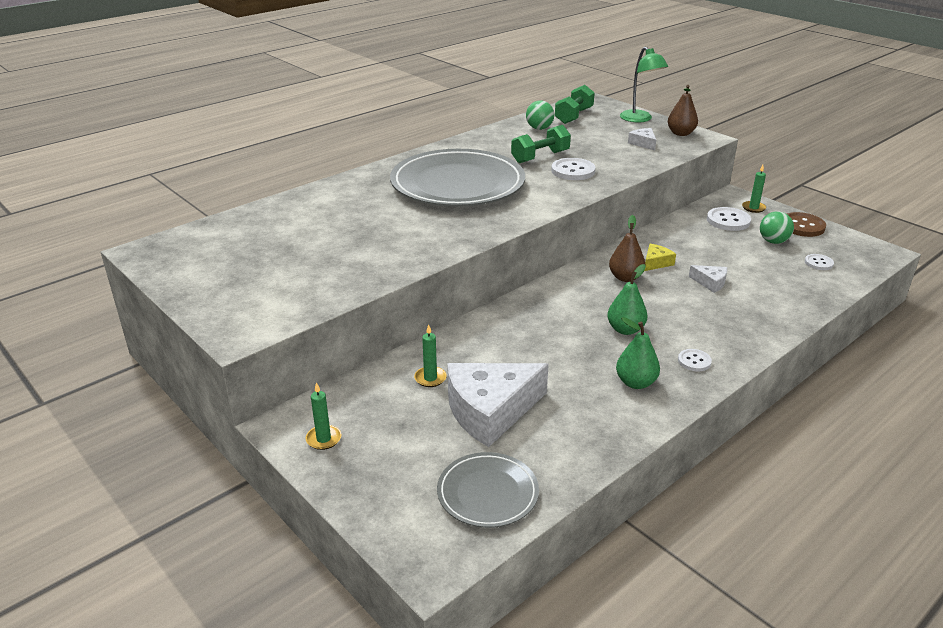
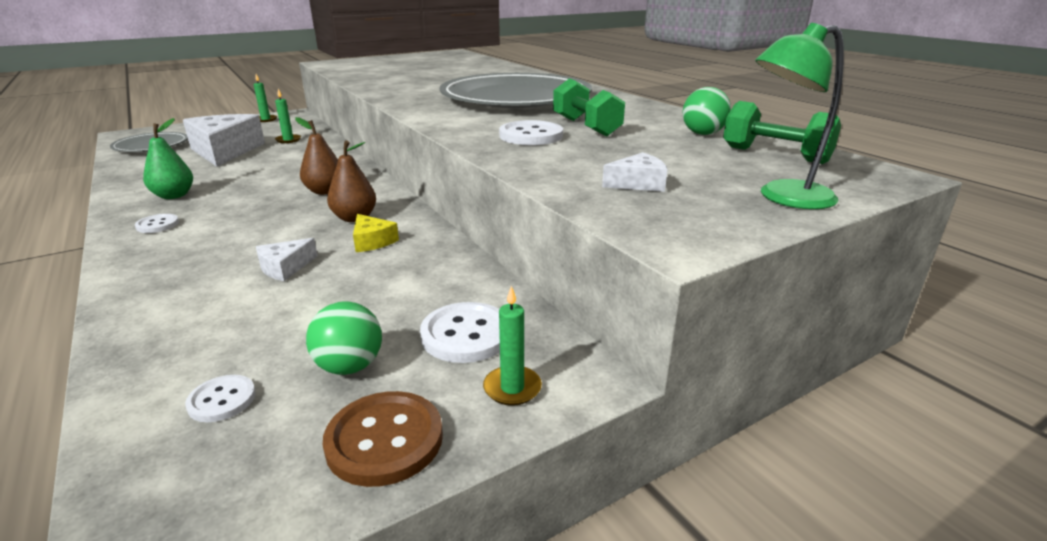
camera: 100 degrees right, 5 degrees down
(625, 329) = (256, 203): green pear -> none
(680, 133) = (700, 221): brown pear -> brown pear (325, 191)

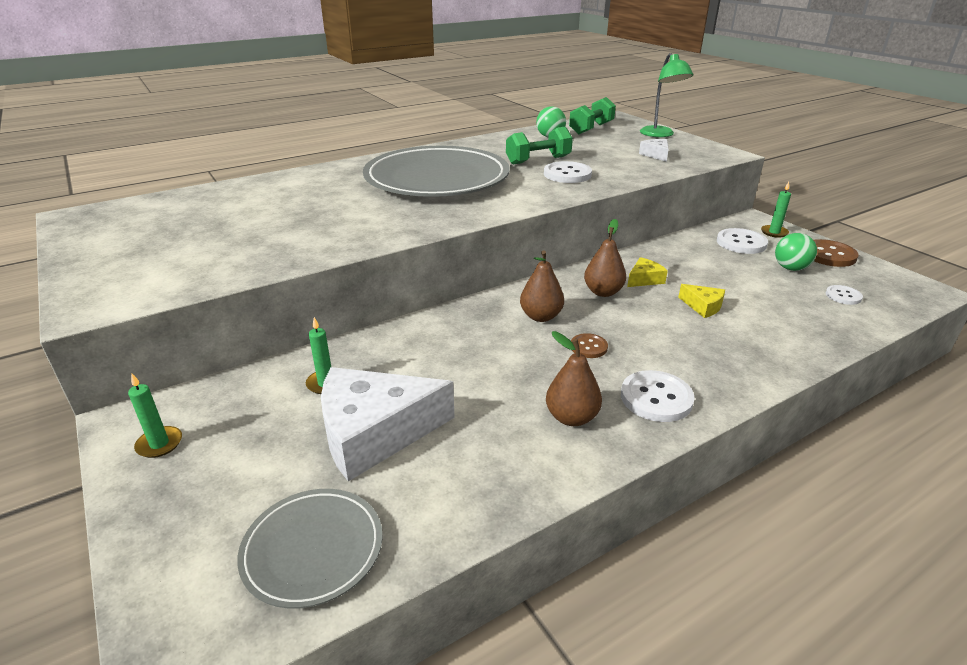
camera: 90 degrees left, 5 degrees up
(157, 225) = (656, 398): white button -> white button, size x1.70
(174, 196) = (571, 417): green pear -> brown pear
(258, 206) = (588, 347): none -> brown button
(285, 267) = (703, 306): white cheese -> yellow cheese

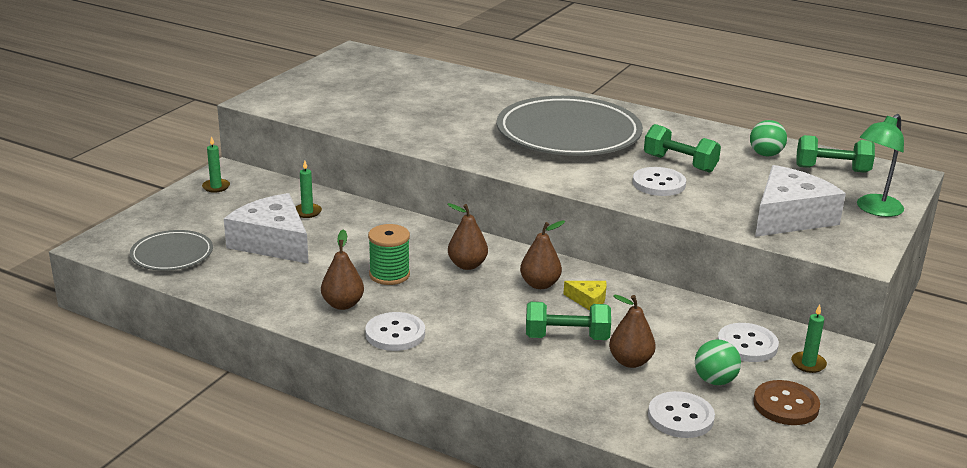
camera: 60 degrees right, 5 degrees down
(526, 367) = (389, 275): none -> green spool
(588, 347) = (441, 294): brown button -> none
(656, 155) = (789, 217): white cheese -> white cheese, size x2.27
(703, 306) = (566, 337): yellow cheese -> green dumbbell
(753, 291) = (630, 361): none -> brown pear
(843, 296) = (680, 417): white button -> white button, size x1.70

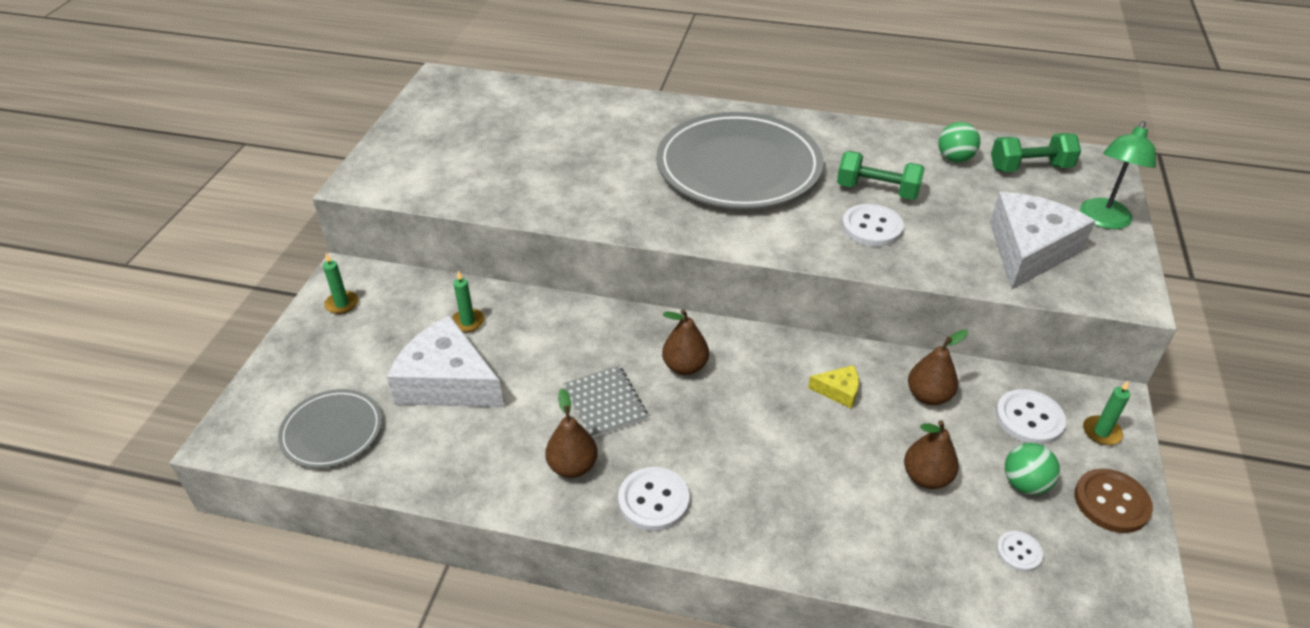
camera: 15 degrees left, 15 degrees up
(389, 275) = (605, 403): green spool -> grey notebook
(540, 284) = (776, 378): brown pear -> brown pear (928, 396)
(566, 337) = (843, 456): green dumbbell -> none
(680, 417) = (1018, 552): white button -> white button, size x0.59

